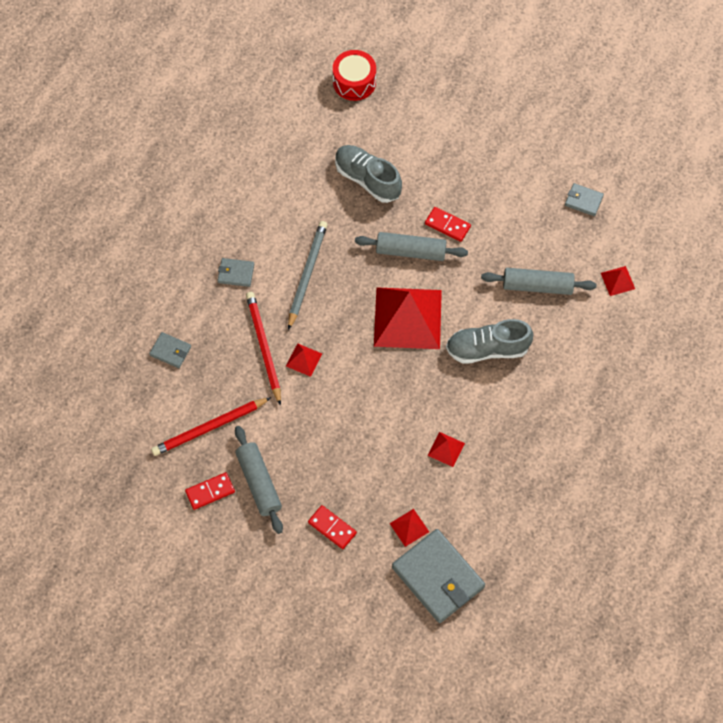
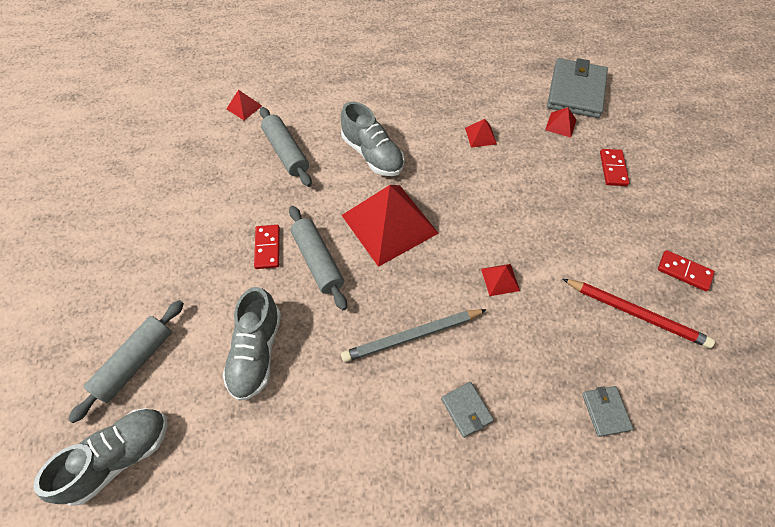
camera: 125 degrees left, 5 degrees down
(259, 483) = (636, 240): grey rolling pin -> grey rolling pin (135, 362)
(263, 348) = (520, 322): red pencil -> none
(354, 82) = (119, 457): red drum -> grey shoe
(583, 201) = (174, 163): grey wallet -> none

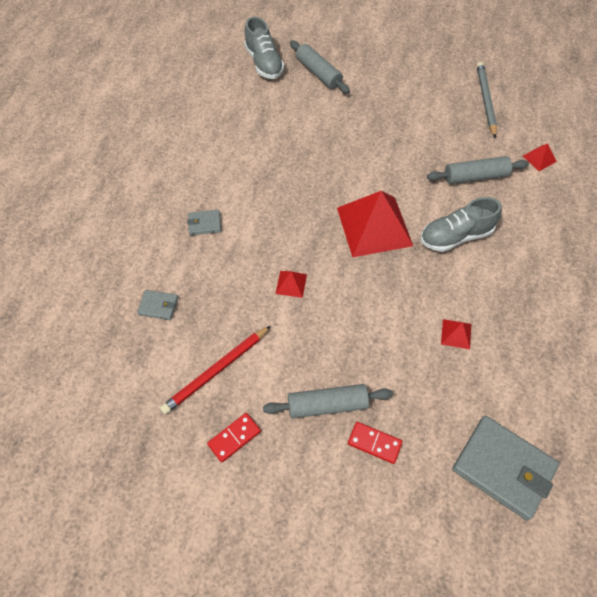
camera: 110 degrees right, 0 degrees up
(256, 352) = (299, 127): grey shoe -> none
(267, 248) = (379, 147): red domino -> none
(318, 261) = (356, 173): grey rolling pin -> grey rolling pin (327, 405)
(412, 336) = (270, 211): grey pencil -> grey pencil (485, 100)
(561, 124) = (452, 421): red pyramid -> none

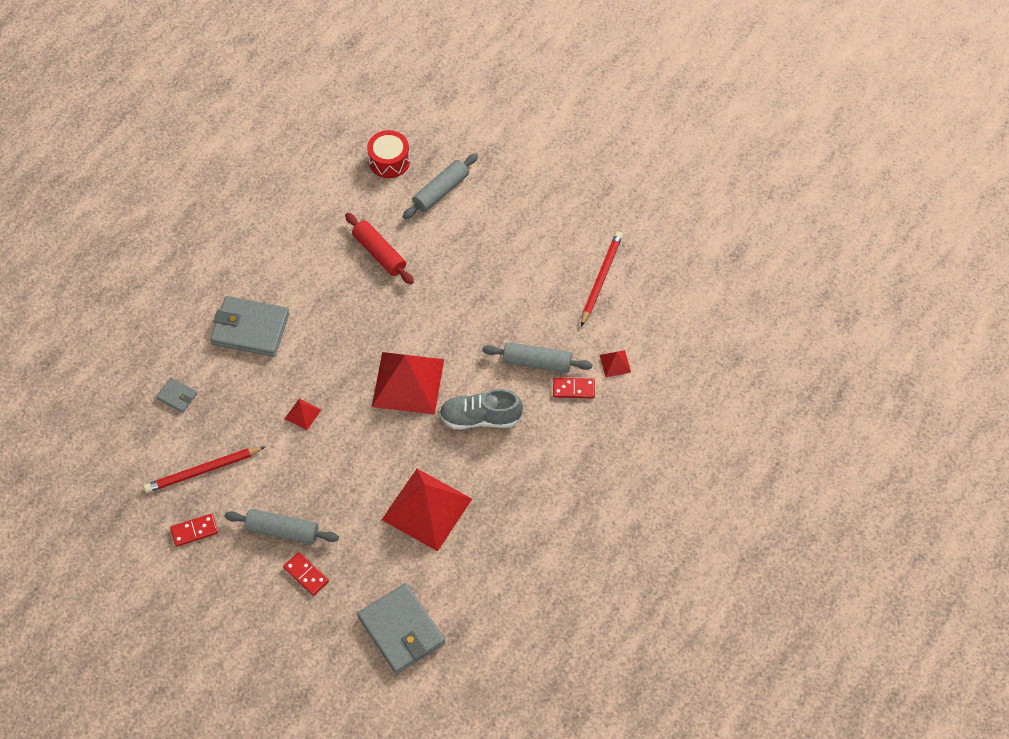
camera: 20 degrees right, 0 degrees up
(204, 224) = (250, 329): grey wallet -> grey wallet, size x2.11
(264, 63) = (389, 161): grey shoe -> red drum
(291, 131) = (379, 253): none -> red rolling pin
(318, 73) = (441, 191): grey rolling pin -> grey rolling pin turned 60 degrees clockwise
(456, 334) = (426, 509): red pyramid -> red pyramid, size x2.40
(485, 100) = (600, 279): grey pencil -> red pencil
(519, 188) = (573, 389): none -> red domino

